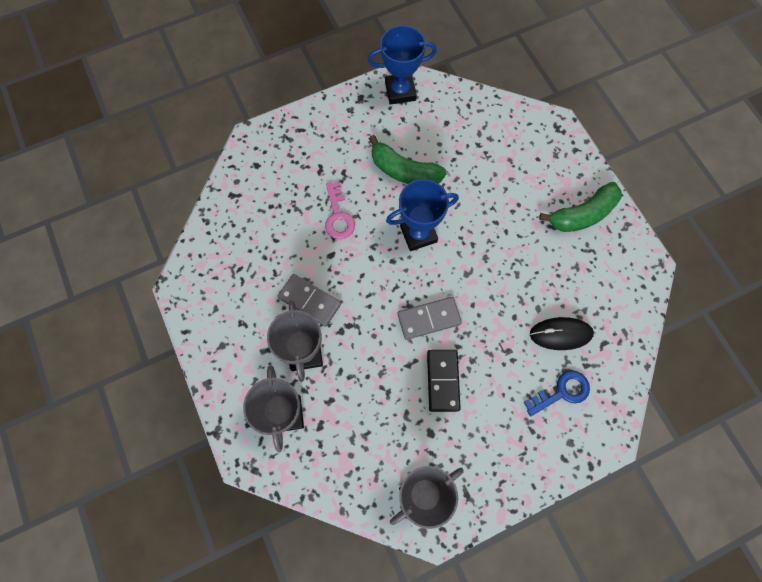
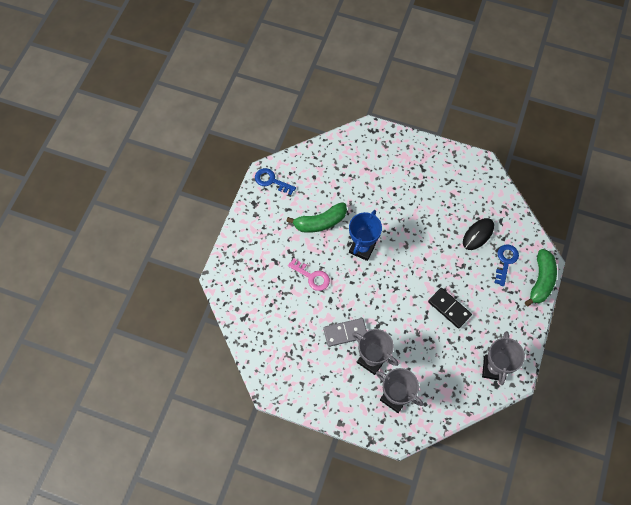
camera: 45 degrees left, 5 degrees down
(400, 91) = (271, 181): blue trophy -> blue key
(429, 319) = (412, 285): grey domino -> none
(582, 214) = (429, 166): green banana -> green banana (541, 280)

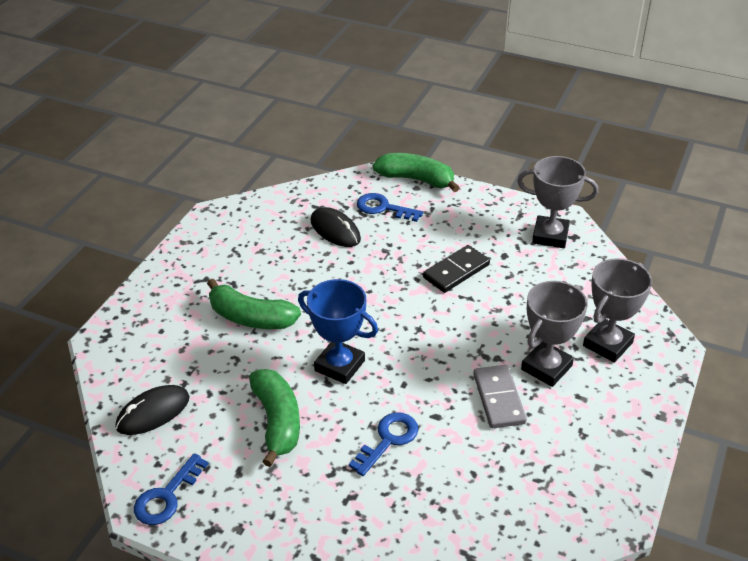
camera: 85 degrees left, 25 degrees down
(312, 276) = (388, 440): pink key -> blue key
(321, 164) = (153, 412): none -> black mouse
(394, 198) = (251, 318): none -> green banana

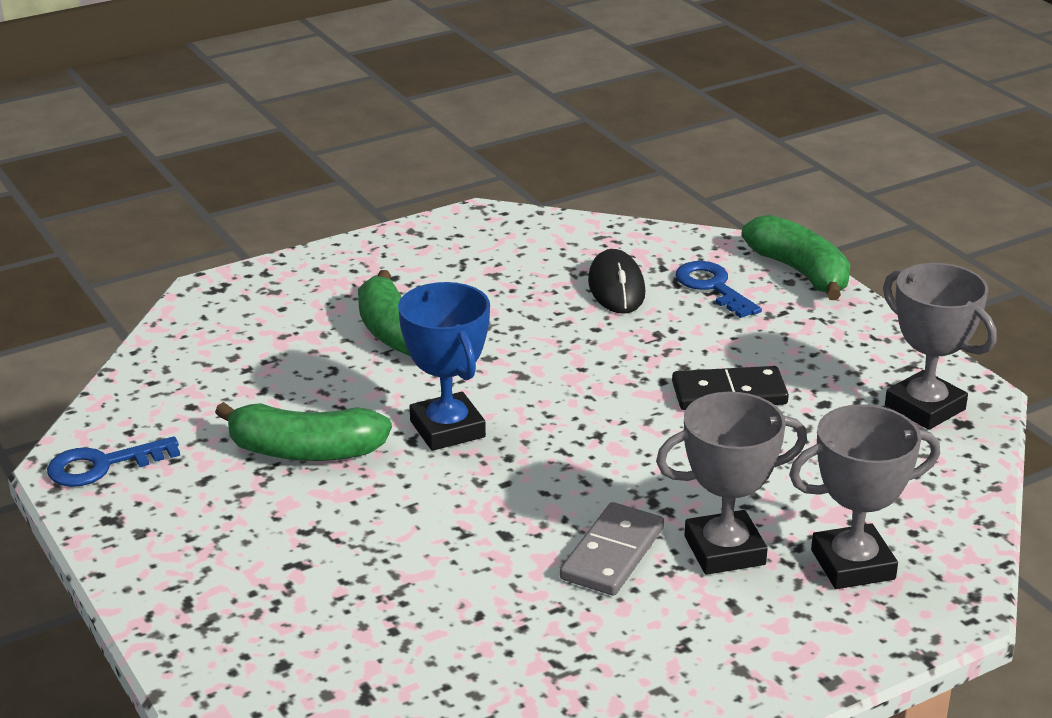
camera: 35 degrees right, 10 degrees down
(153, 412) = (180, 382): black mouse -> none
(277, 421) = (305, 451): green banana -> green banana turned 75 degrees clockwise
(388, 440) = (413, 530): blue key -> none

